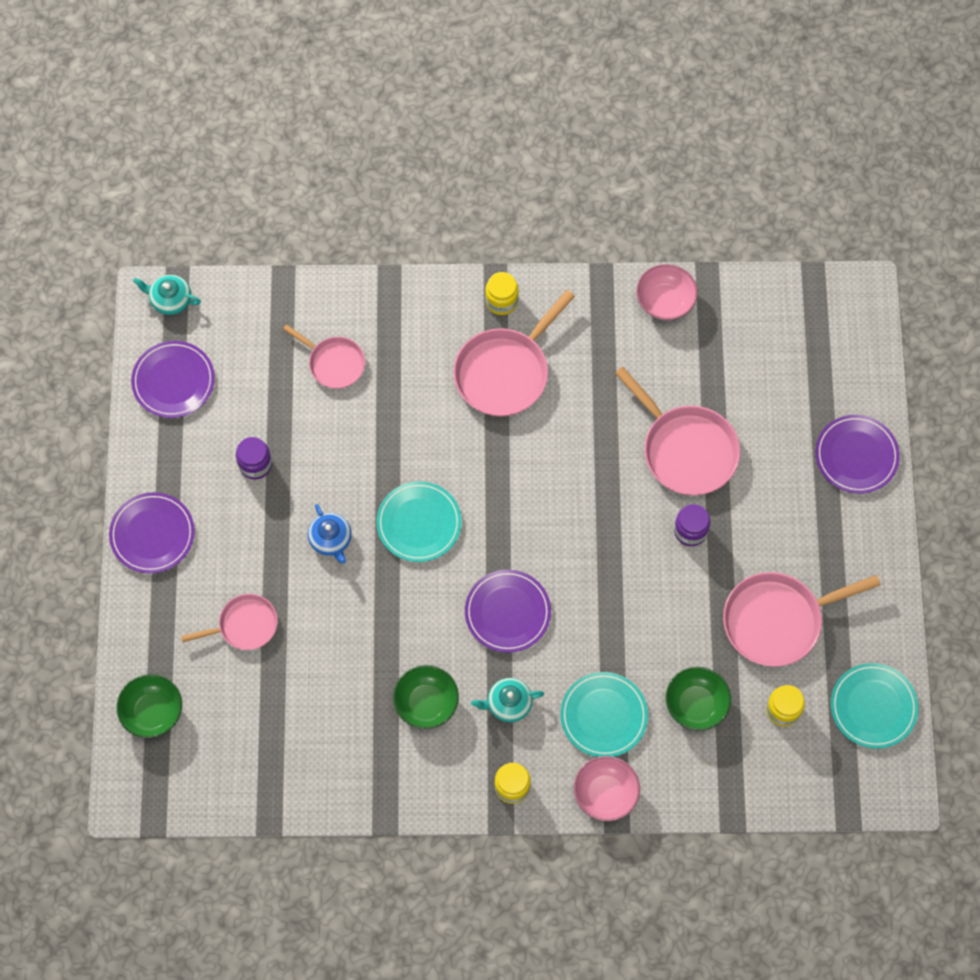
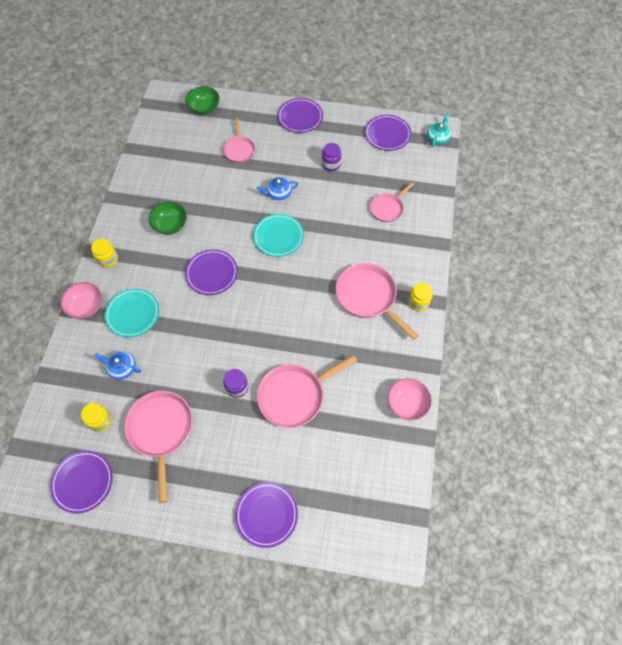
camera: 100 degrees right, 5 degrees down
(508, 703) = (157, 265): turquoise teapot -> none
(696, 704) = (122, 368): green bowl -> blue teapot
(873, 707) = (83, 482): turquoise plate -> purple plate

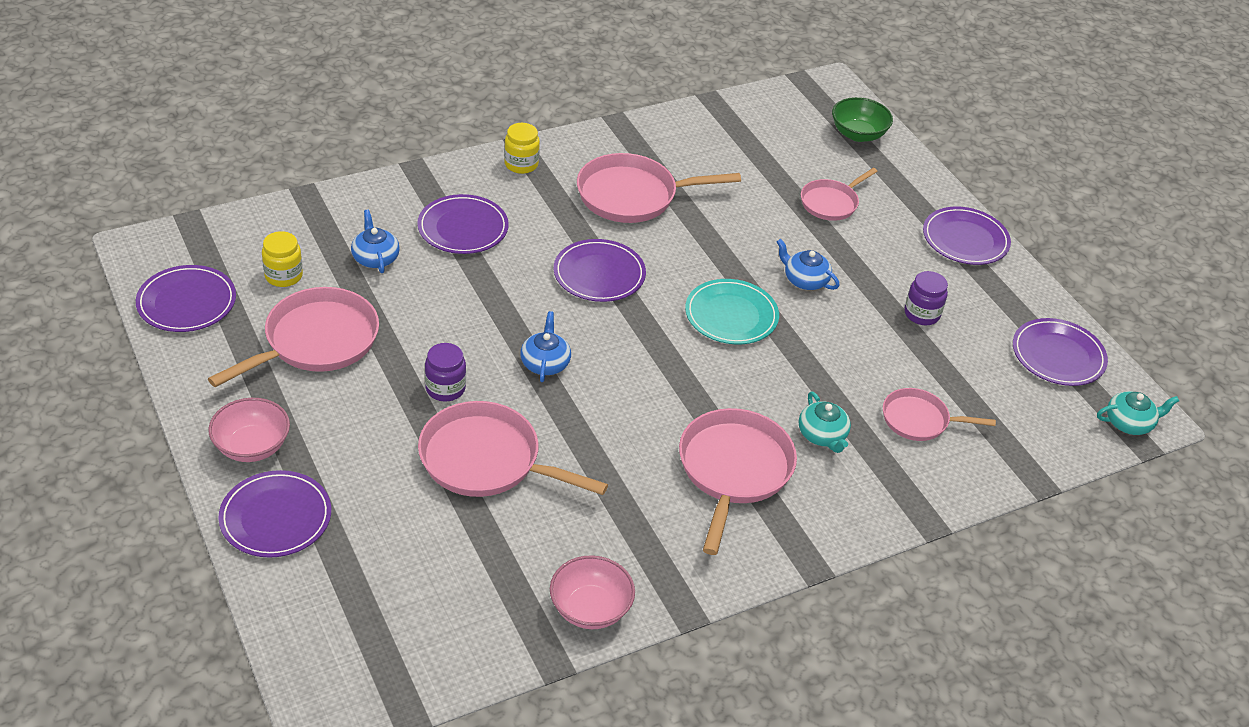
camera: 50 degrees right, 20 degrees down
(86, 306) = (433, 180): pink bowl -> pink bowl (252, 446)
(133, 314) = (463, 228): turquoise plate -> purple plate
(170, 225) = (633, 195): green bowl -> pink pan
(252, 333) = (545, 363): none -> blue teapot
(371, 249) = (822, 435): none -> turquoise teapot
(418, 302) = (786, 541): yellow jar -> none

